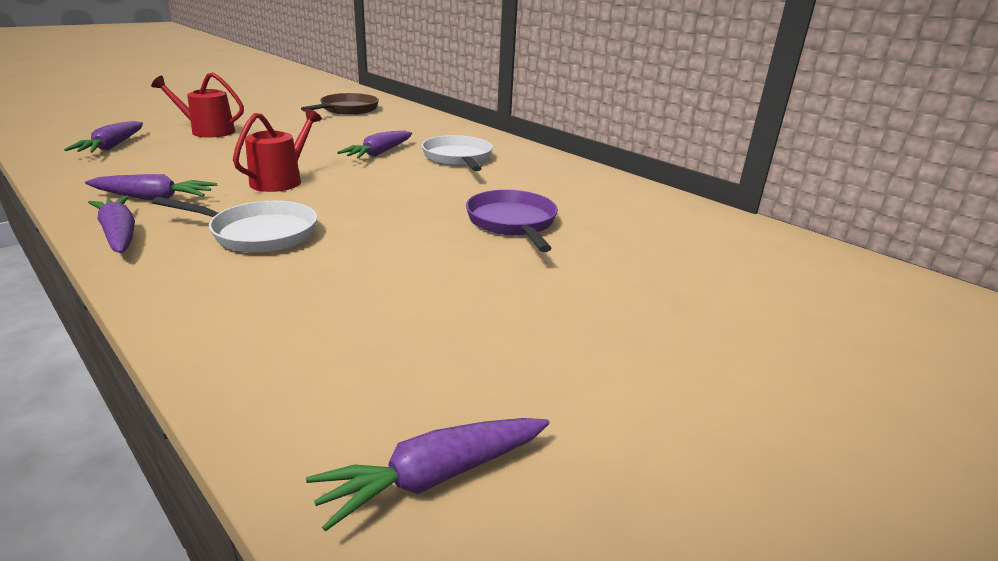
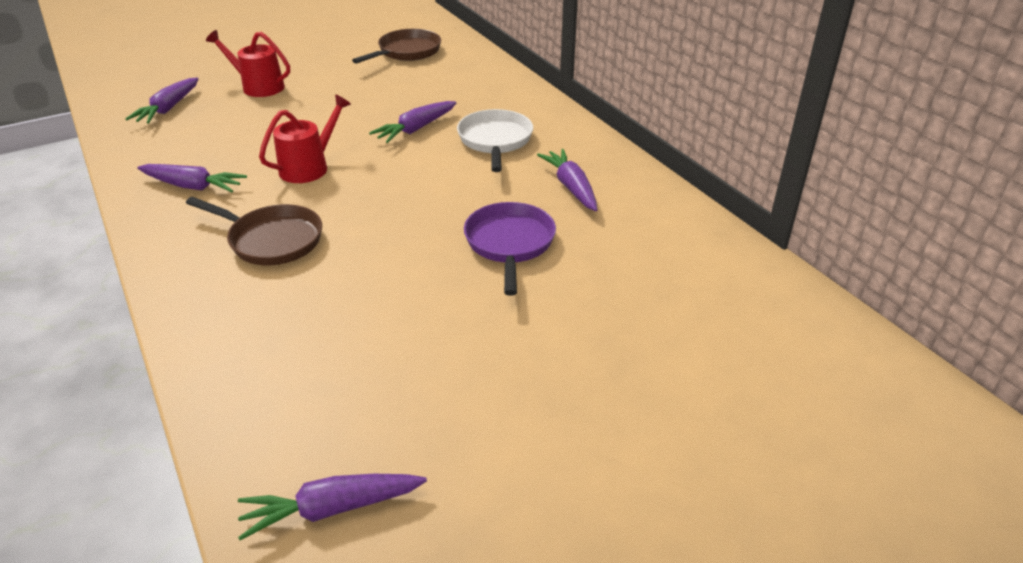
camera: 15 degrees right, 10 degrees up
(119, 234) = (158, 232): purple carrot -> purple carrot (571, 187)
(258, 233) = (271, 240): white pan -> brown pan

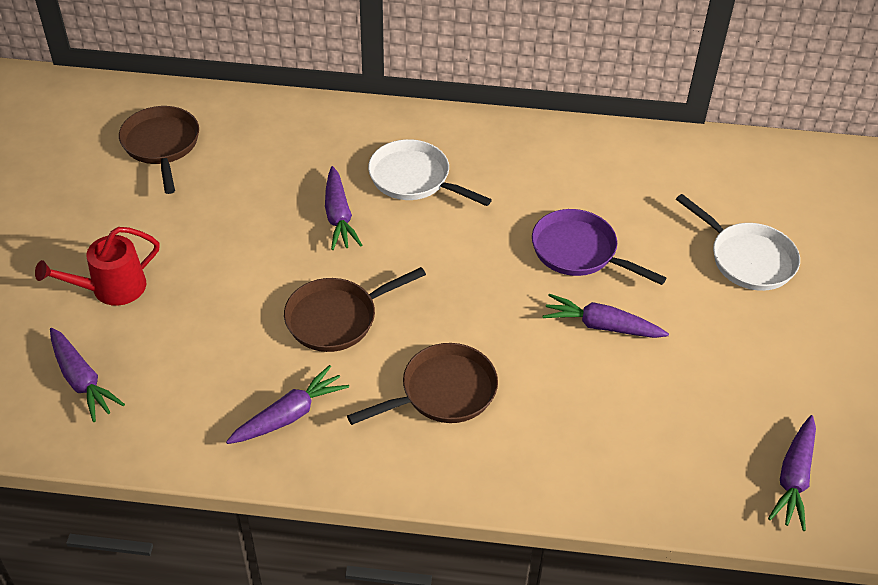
camera: 55 degrees left, 10 degrees up
(309, 167) = (336, 318): red watering can -> brown pan
(571, 187) = (531, 176): purple carrot -> purple carrot (601, 326)
(629, 349) = (747, 259): none -> white pan

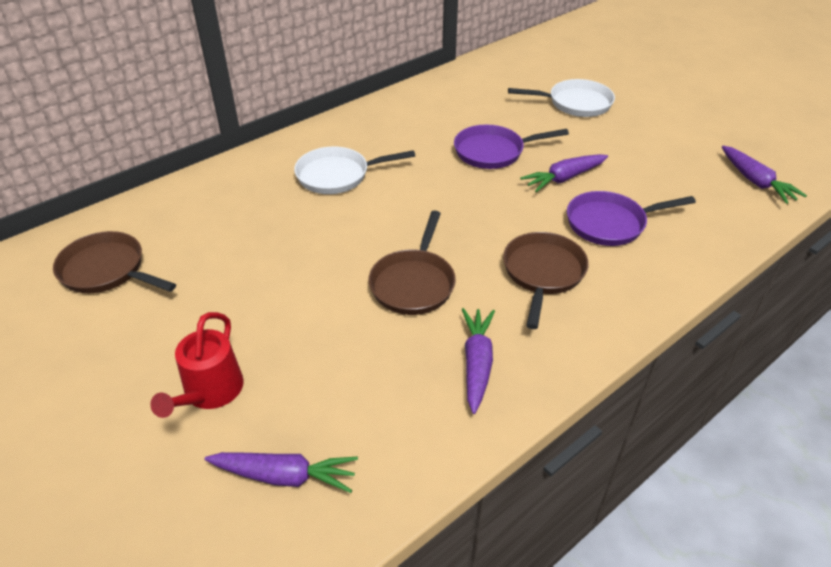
camera: 45 degrees left, 5 degrees down
(338, 216) = (320, 226): purple carrot -> none
(572, 398) = (610, 223): none -> purple pan

